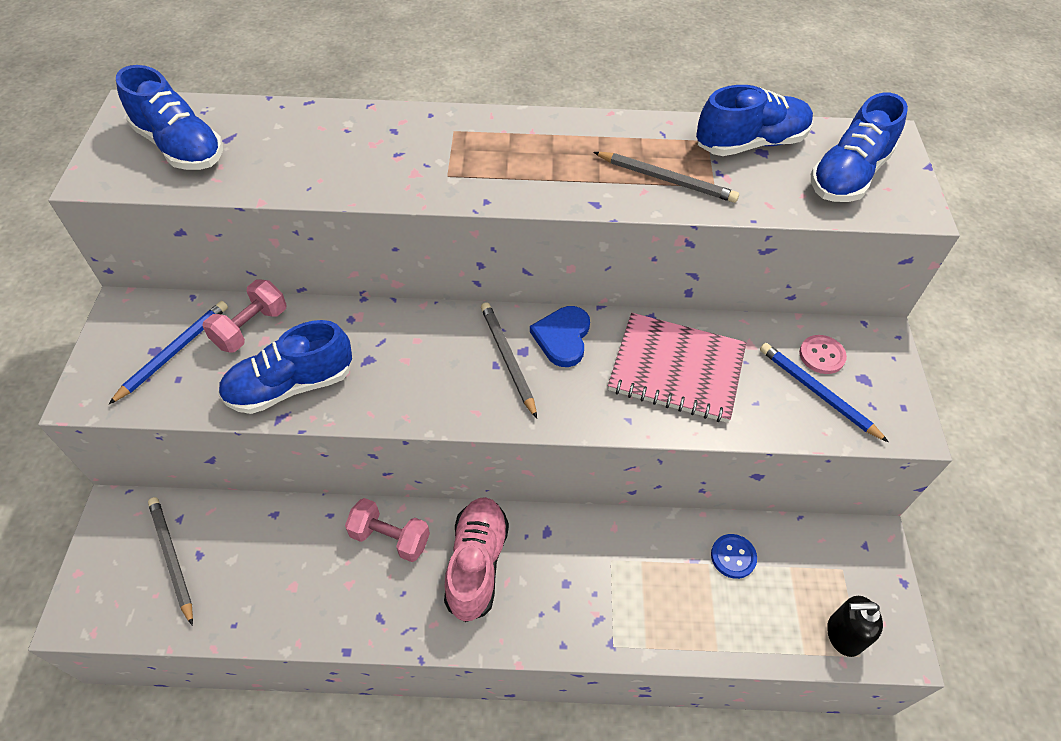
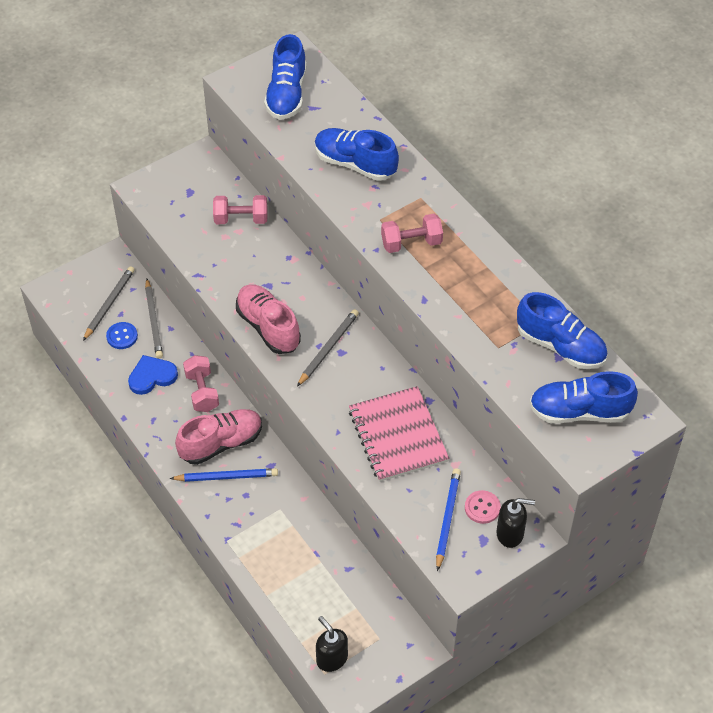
camera: 55 degrees right, 0 degrees up
(174, 352) = (196, 200): blue pencil -> blue pencil (226, 477)
(290, 386) = (220, 264): blue shoe -> blue shoe (355, 164)
(425, 395) = (268, 327): none -> pink shoe
(507, 170) = (411, 243): none -> pink dumbbell
(562, 337) = (369, 365): blue heart -> blue heart (152, 376)
(666, 180) = (480, 321): grey pencil -> grey pencil (153, 320)
(733, 557) = (337, 573): blue button -> blue button (122, 336)
(869, 353) = (510, 534): none -> black soap dispenser

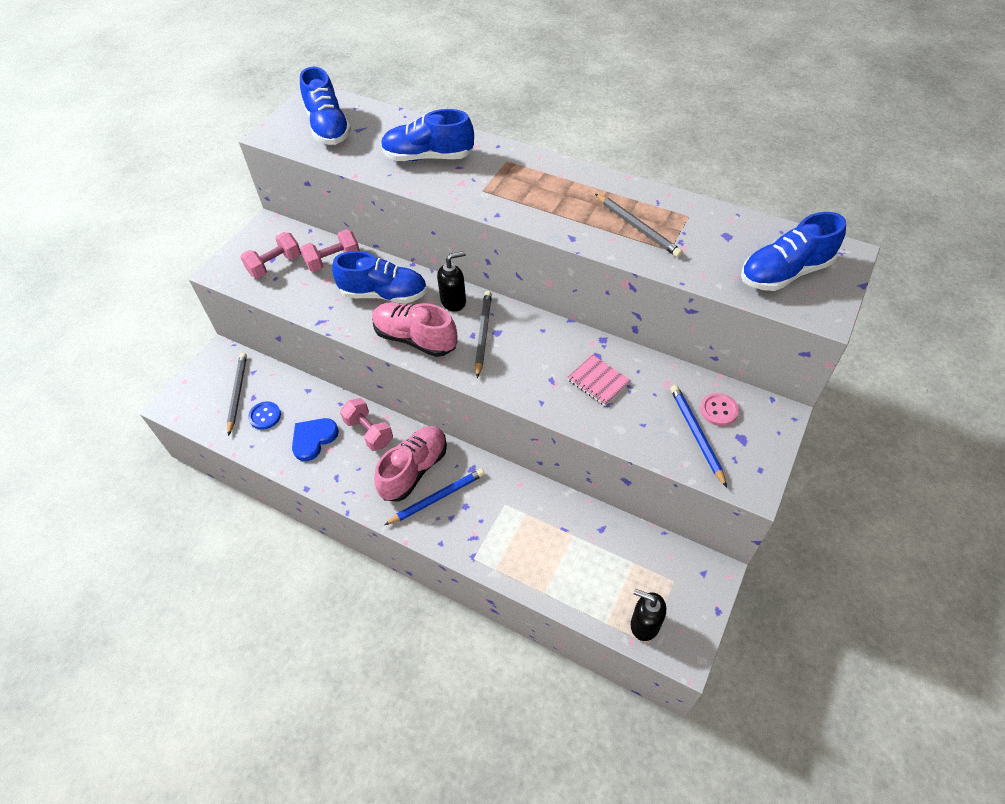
camera: 25 degrees left, 0 degrees up
(153, 320) = (288, 390): grey pencil -> grey pencil (637, 227)
(398, 435) = (598, 381): pink notebook -> pink notebook, size x0.52
(411, 243) = (525, 198): pink dumbbell -> pink dumbbell (275, 265)
(510, 534) = (760, 422): black soap dispenser -> black soap dispenser (453, 301)
(560, 346) = (722, 227): blue shoe -> blue shoe (384, 294)

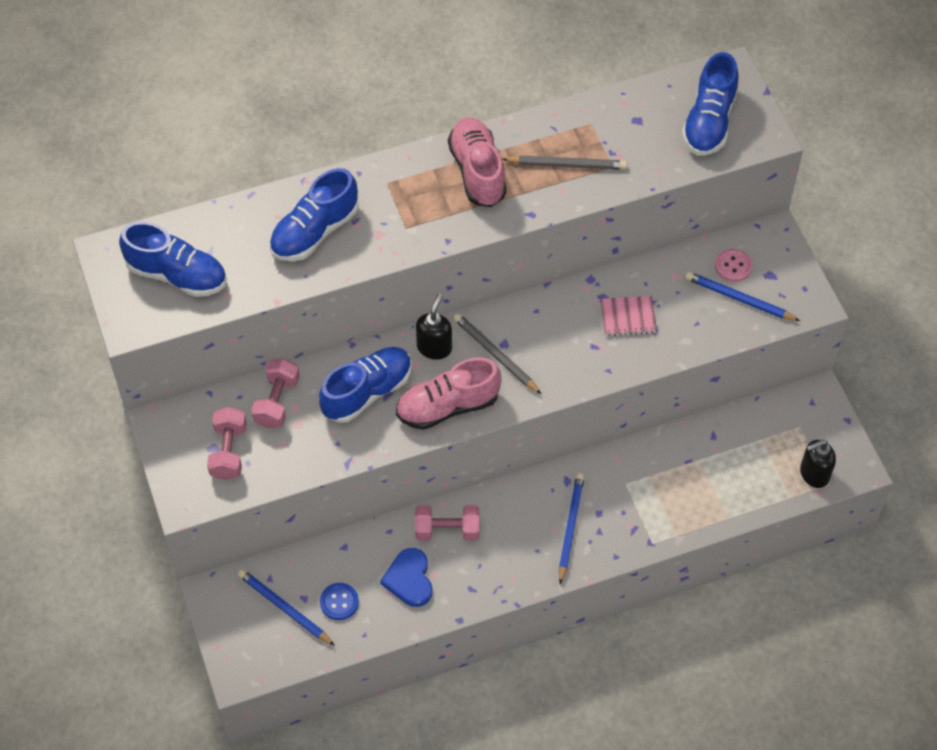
camera: 50 degrees left, 5 degrees up
(237, 393) = (285, 608): grey pencil -> blue pencil
(414, 470) = (524, 524): pink shoe -> pink shoe (477, 171)

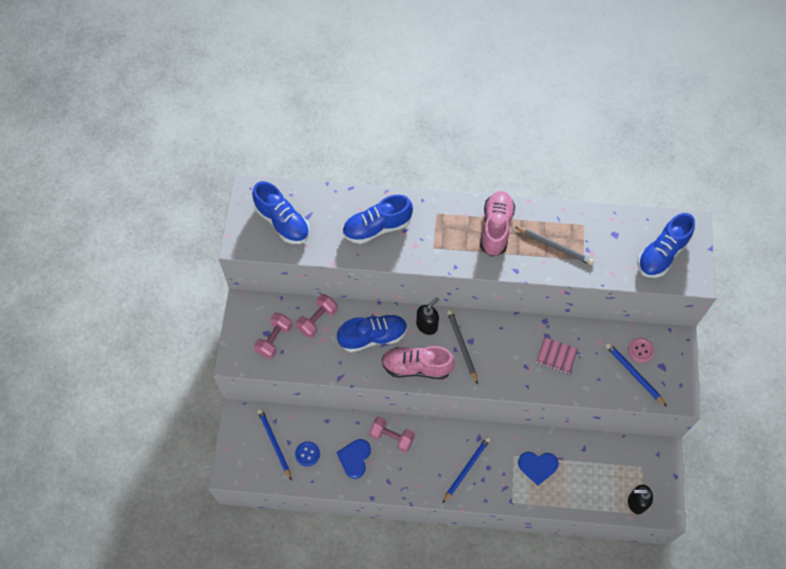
camera: 25 degrees right, 5 degrees up
(664, 484) = (537, 466): none -> blue heart

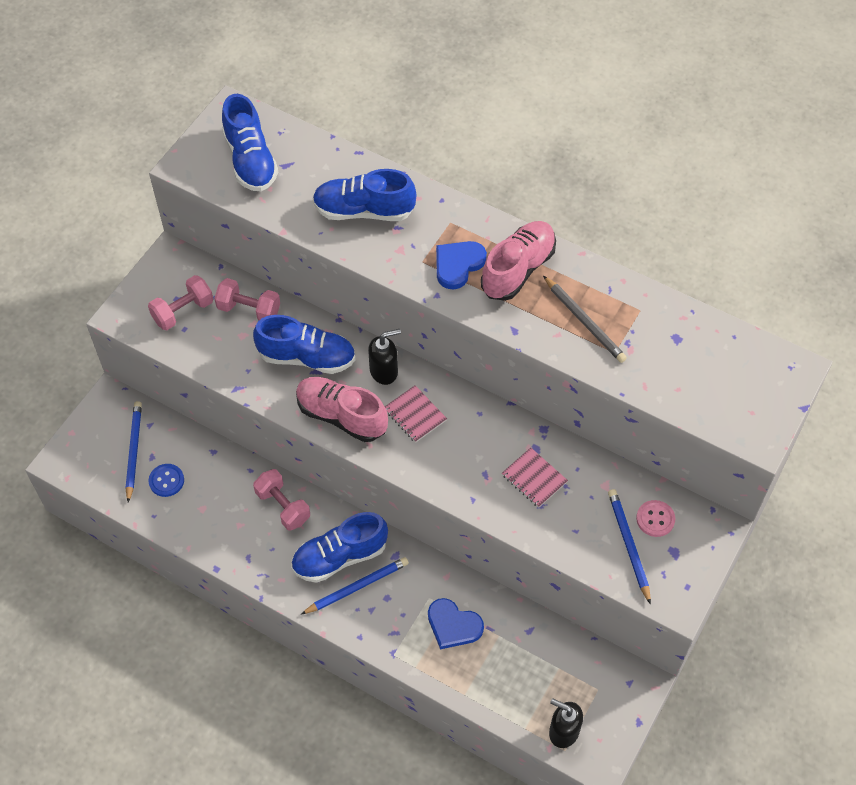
camera: 25 degrees right, 5 degrees down
(317, 320) = (249, 310): pink dumbbell -> pink dumbbell turned 45 degrees clockwise
(355, 458) = (222, 511): blue heart -> blue heart (458, 265)
(462, 346) = (415, 415): grey pencil -> pink notebook
(661, 254) = (728, 388): blue shoe -> blue shoe (340, 557)

